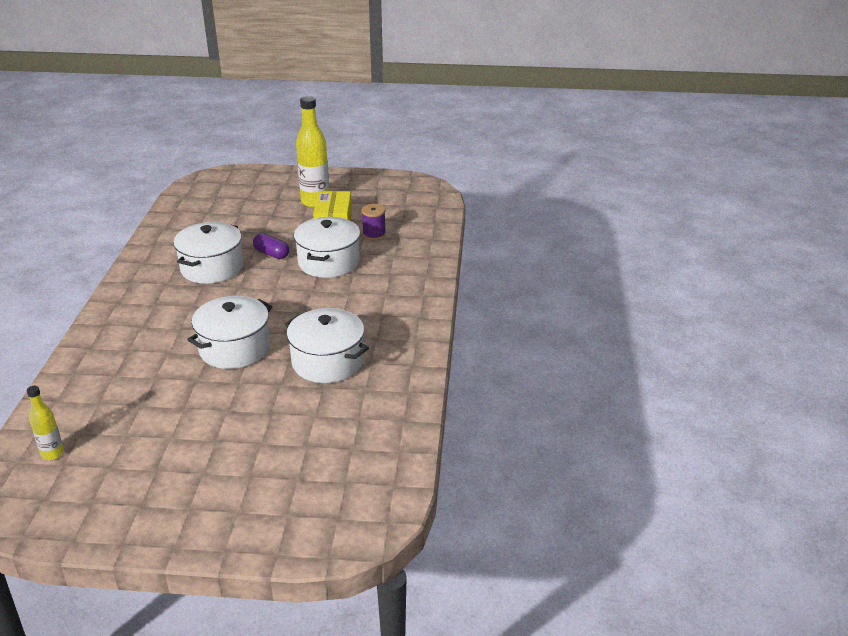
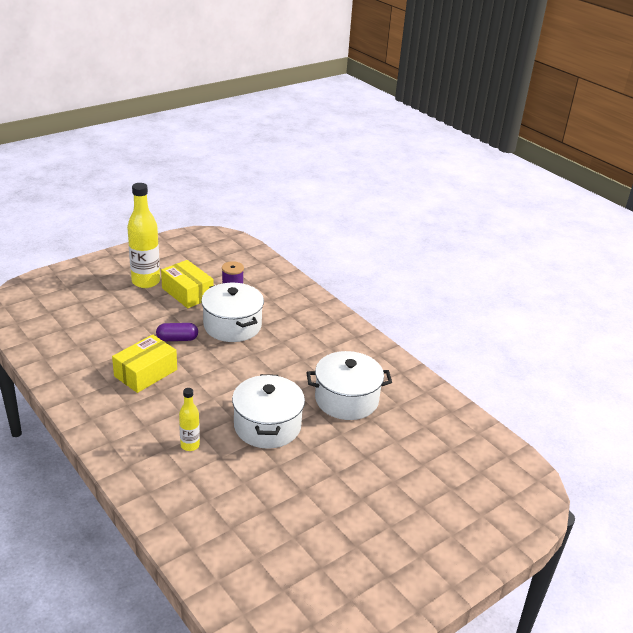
camera: 45 degrees left, 0 degrees up
(52, 454) = (261, 588): yellow bottle -> yellow bottle (190, 445)
(212, 268) = (145, 373): white pot -> yellow box

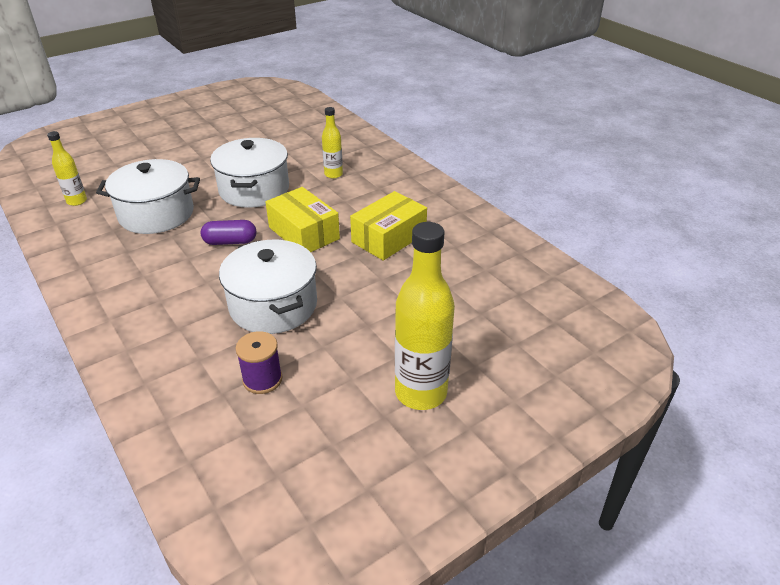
camera: 175 degrees left, 5 degrees up
(177, 339) = (354, 282): purple capsule -> purple capsule (230, 242)
(187, 293) = (343, 368): yellow box -> yellow box (304, 233)
(425, 415) = (77, 201): none -> yellow bottle

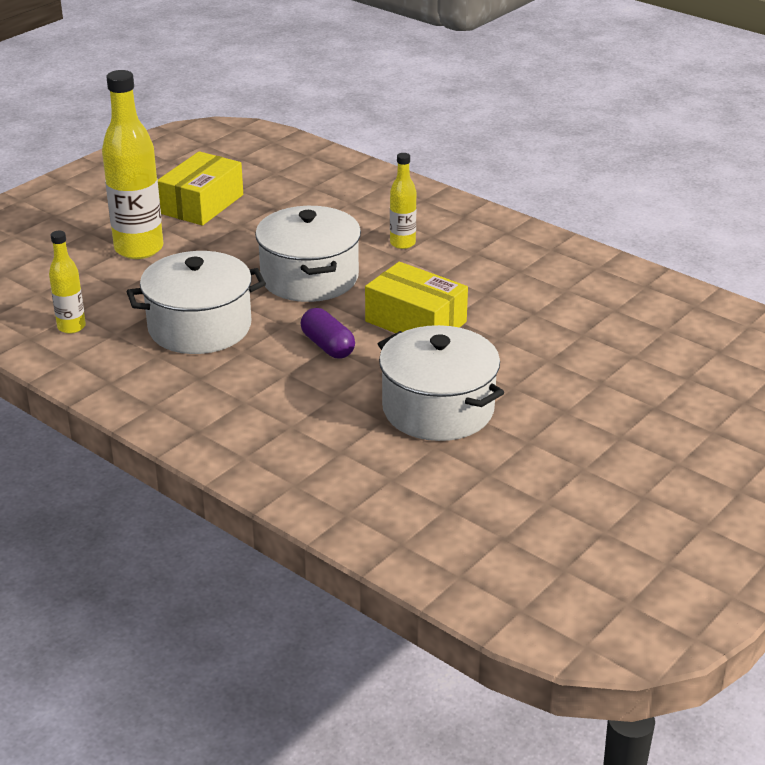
camera: 15 degrees left, 5 degrees down
(230, 242) = (327, 346): purple capsule -> purple capsule turned 75 degrees clockwise
(262, 379) = (482, 486): purple spool -> none
(389, 238) = (527, 311): yellow box -> yellow box (202, 204)
(421, 392) = (668, 468): yellow bottle -> yellow bottle (139, 249)

